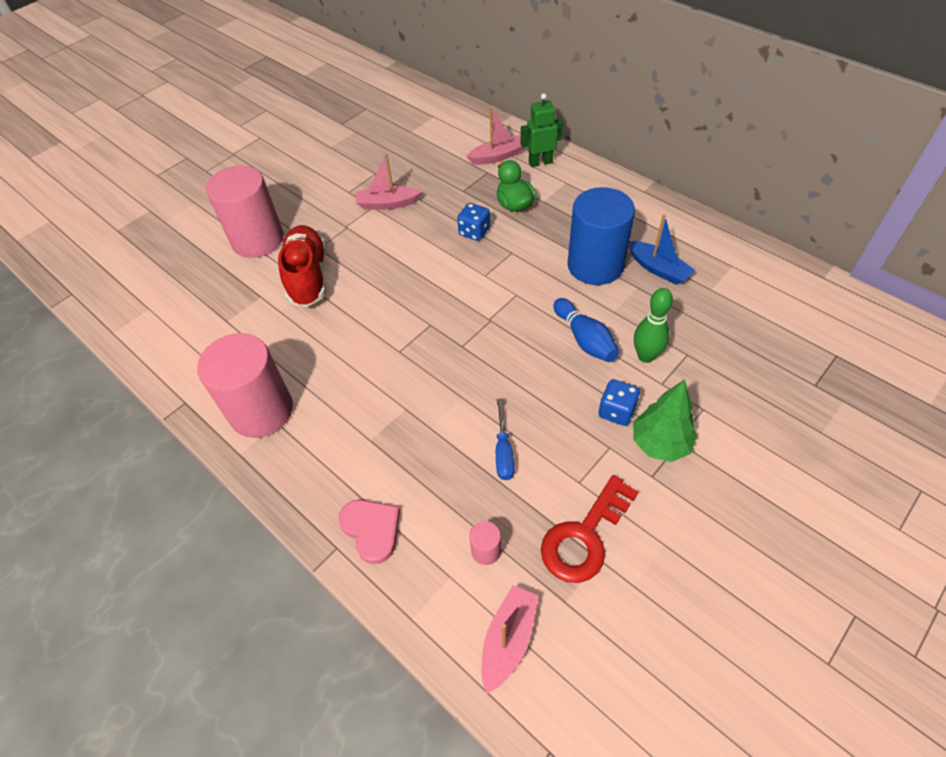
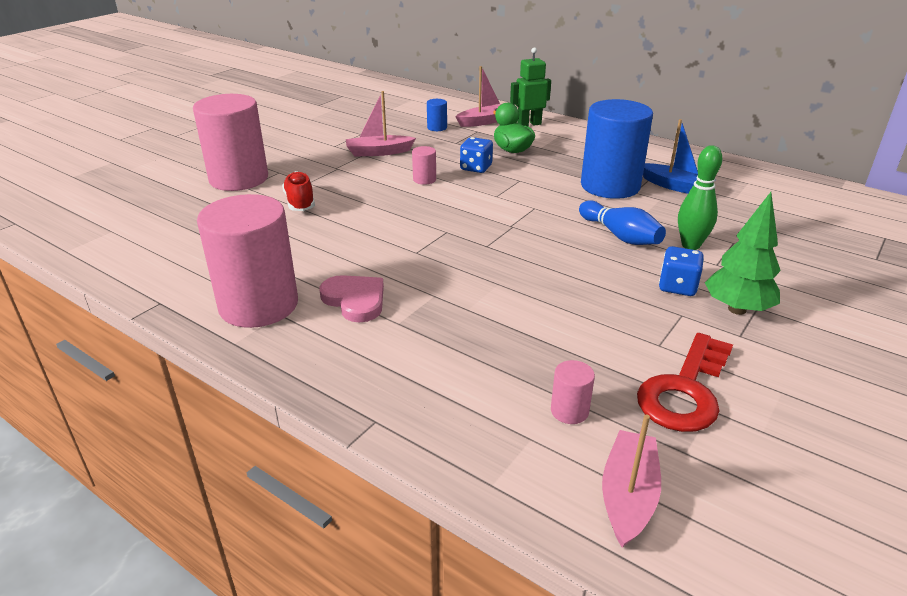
camera: 10 degrees left, 20 degrees down
(308, 277) = (300, 202): red shoe -> red shoe, size x0.60
(372, 530) = (418, 401): pink heart -> pink heart (355, 300)
(423, 248) = (424, 179): none -> pink cylinder
(449, 165) = (437, 128): none -> blue cylinder
(503, 451) = (561, 324): blue screwdriver -> none

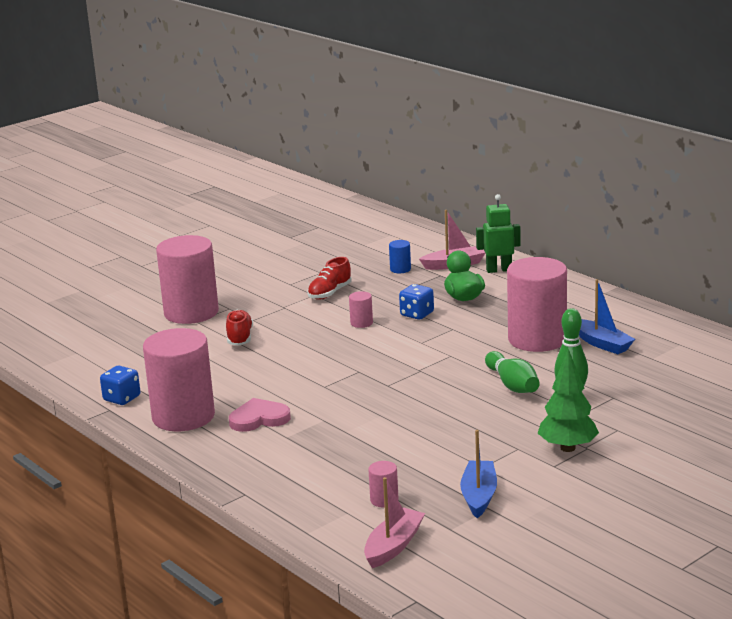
camera: 15 degrees right, 10 degrees down
(355, 300) = (259, 419): pink heart -> pink heart turned 75 degrees counterclockwise
(378, 152) = (330, 293): pink boat -> red shoe
(610, 186) = (537, 339): blue cylinder -> pink cylinder
(620, 236) = (512, 385): blue bowling pin -> green bowling pin
(677, 286) = (531, 428): blue dice -> blue dice (122, 398)
(685, 390) = (479, 496): red key -> blue boat

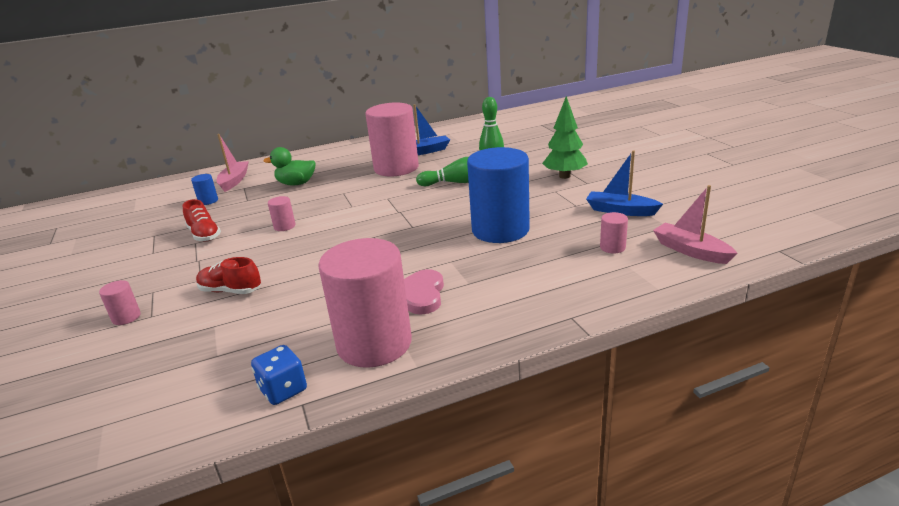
camera: 70 degrees left, 5 degrees up
(191, 312) = (126, 317): pink cylinder -> pink cylinder, size x0.40
(399, 432) = (500, 230): none -> blue cylinder
(417, 314) = (300, 203): blue dice -> none
(499, 270) = (269, 168): green robot -> none

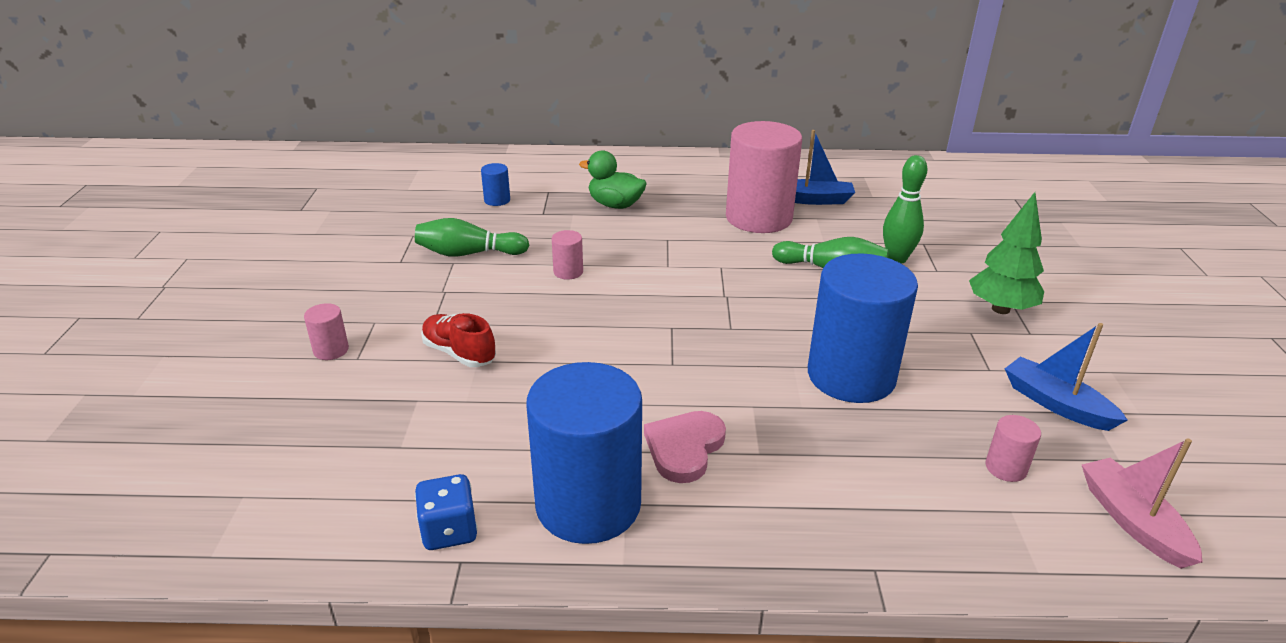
camera: 20 degrees right, 5 degrees up
(204, 235) = (469, 253): red shoe -> green bowling pin
(234, 181) = (542, 177): pink boat -> none
(374, 343) = (588, 504): pink cylinder -> blue cylinder

